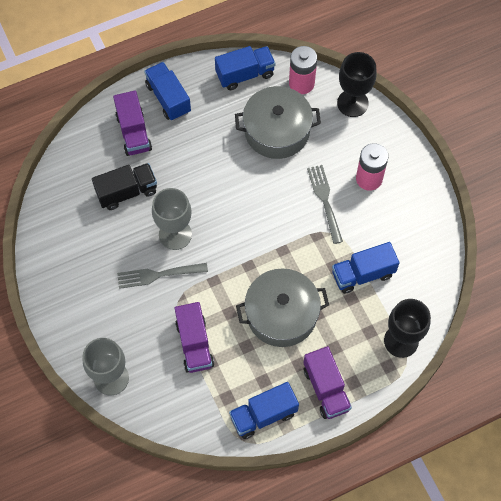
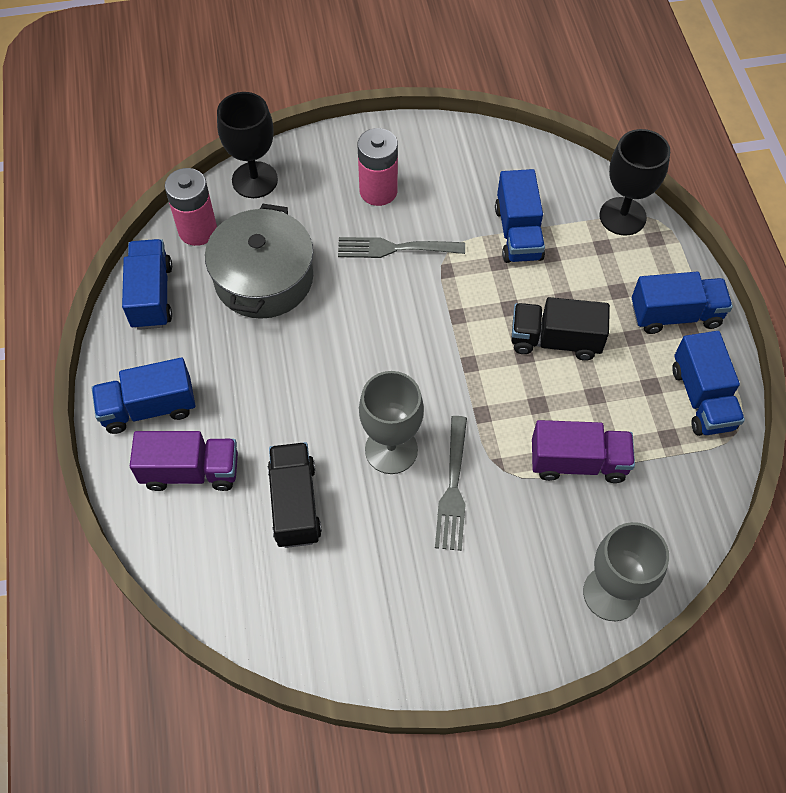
camera: 75 degrees left, 5 degrees down
(281, 314) = (555, 340): grey pot -> black truck
(326, 389) = (675, 315): purple truck -> blue truck

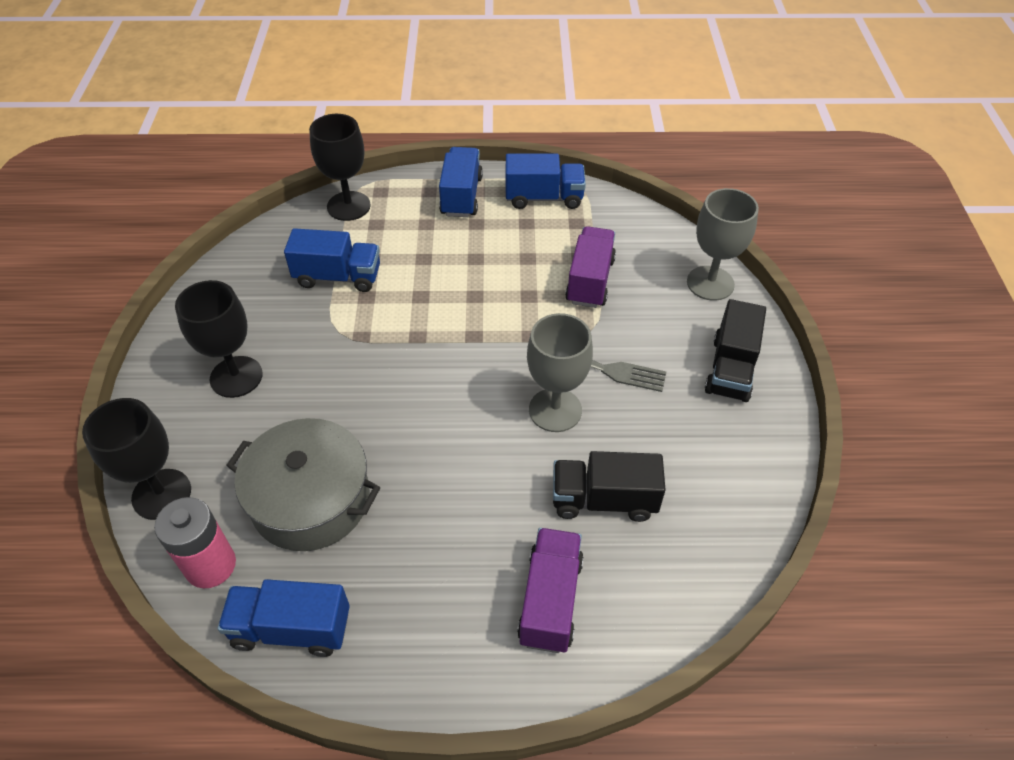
camera: 80 degrees left, 10 degrees down
(149, 408) = (456, 642): blue truck -> none
(378, 191) = (236, 377): pink battery -> black goblet
(395, 248) = (317, 373): grey fork -> none
(555, 340) = (465, 273): black truck -> black truck (730, 369)

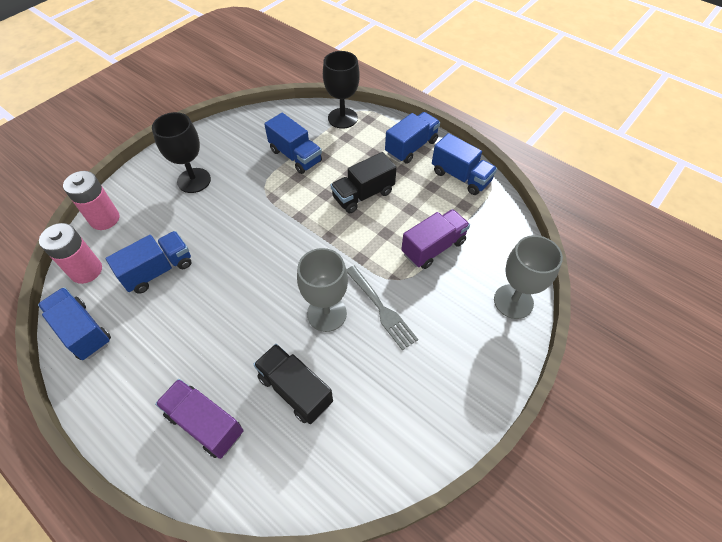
camera: 40 degrees right, 5 degrees up
(161, 494) = (105, 219): black goblet -> pink battery
(311, 499) = (158, 270): grey pot -> blue truck
(550, 600) = (205, 423): purple truck -> purple truck turned 105 degrees counterclockwise
(730, 369) = (464, 369): black truck -> black truck (363, 195)

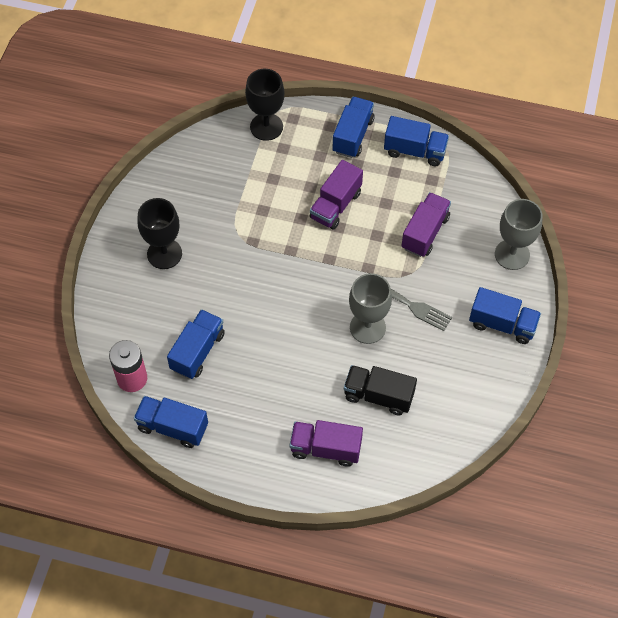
camera: 25 degrees left, 5 degrees up
(105, 219) = (108, 326): pink battery -> none
(295, 156) = (246, 189): blue truck -> blue truck (502, 324)
(363, 195) = (335, 205): black truck -> purple truck

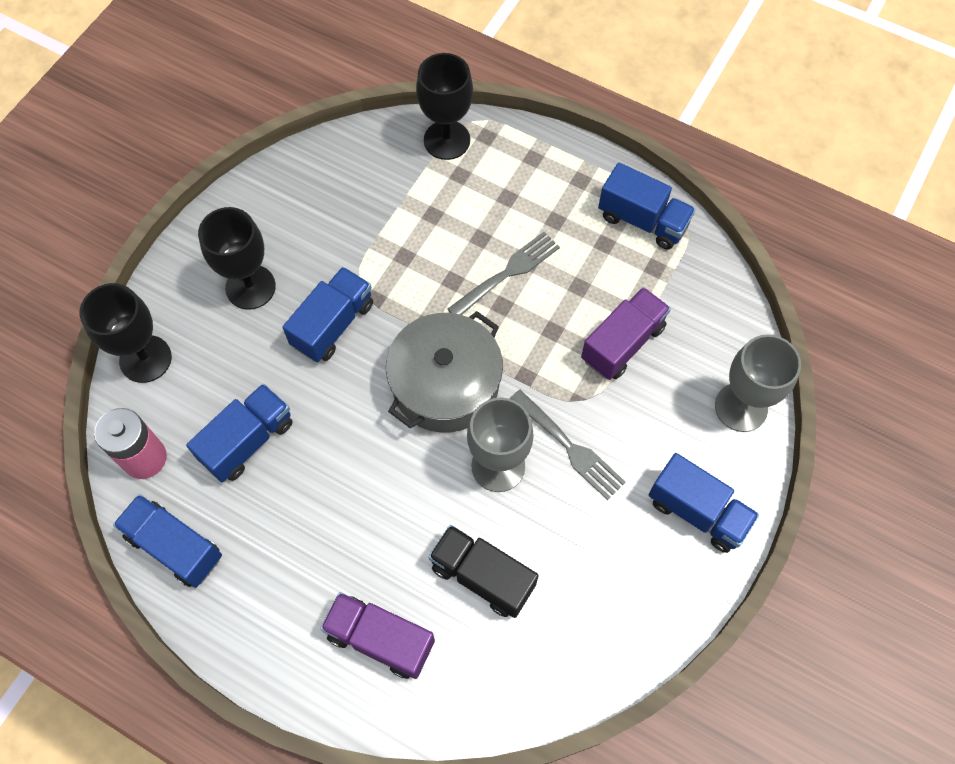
camera: 15 degrees right, 5 degrees up
(109, 316) = (145, 359): none -> black goblet
(317, 285) = (445, 384): none -> grey pot
(335, 205) = (507, 273): purple truck -> grey fork
(353, 135) = (561, 179): blue truck -> blue truck (333, 325)

